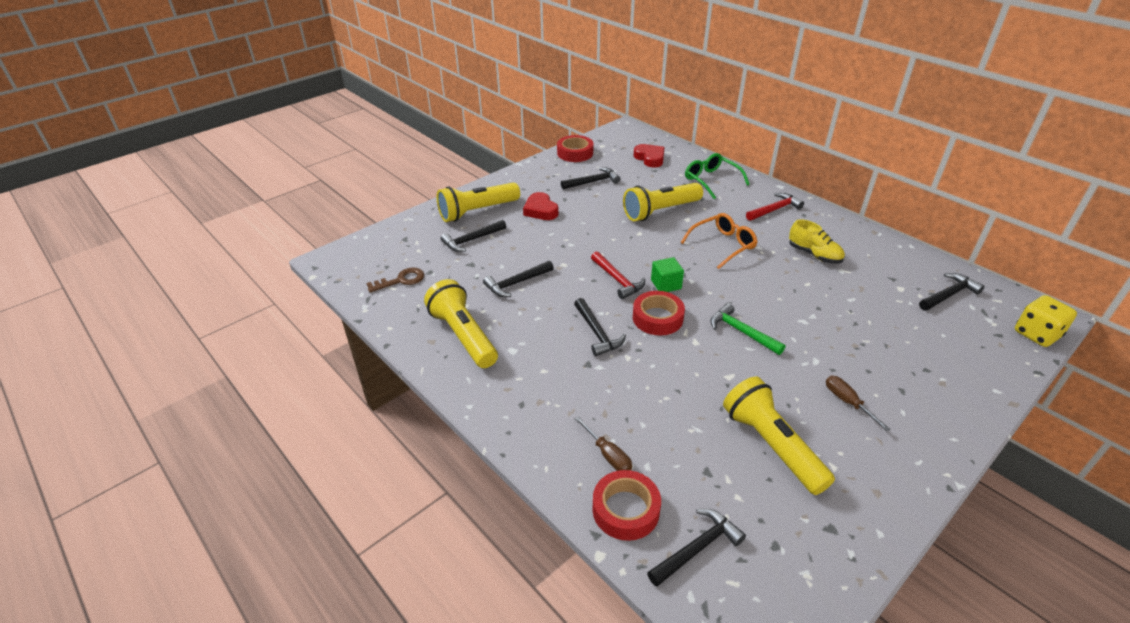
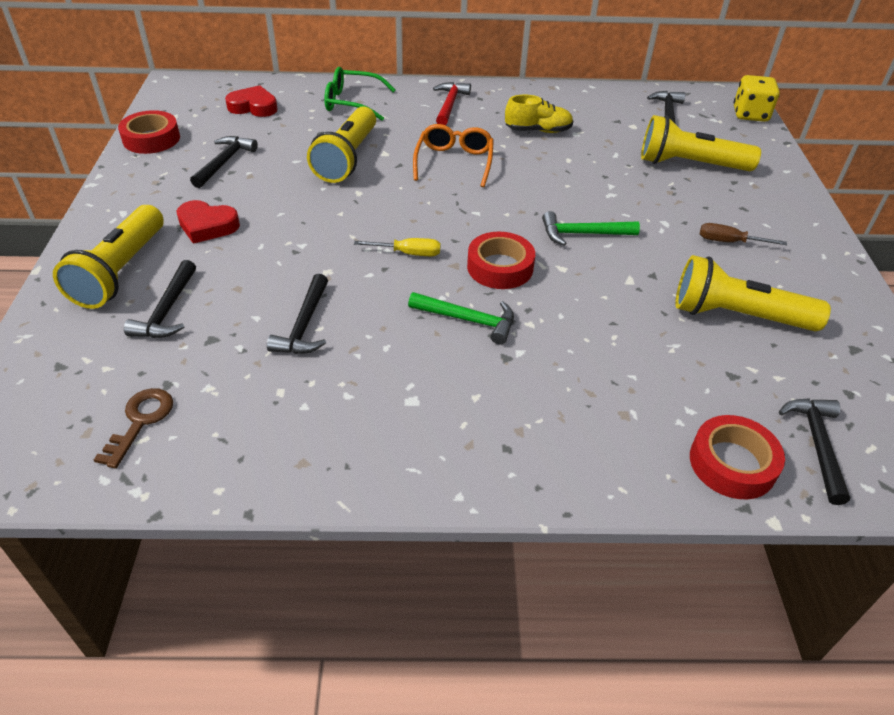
camera: 50 degrees left, 5 degrees up
(463, 336) = (332, 427): yellow flashlight -> yellow flashlight (690, 165)
(597, 333) = (468, 320): black hammer -> green hammer
(608, 455) = (649, 428): brown screwdriver -> none
(617, 280) = (408, 253): red hammer -> yellow screwdriver
(666, 284) = (459, 230): green cube -> none

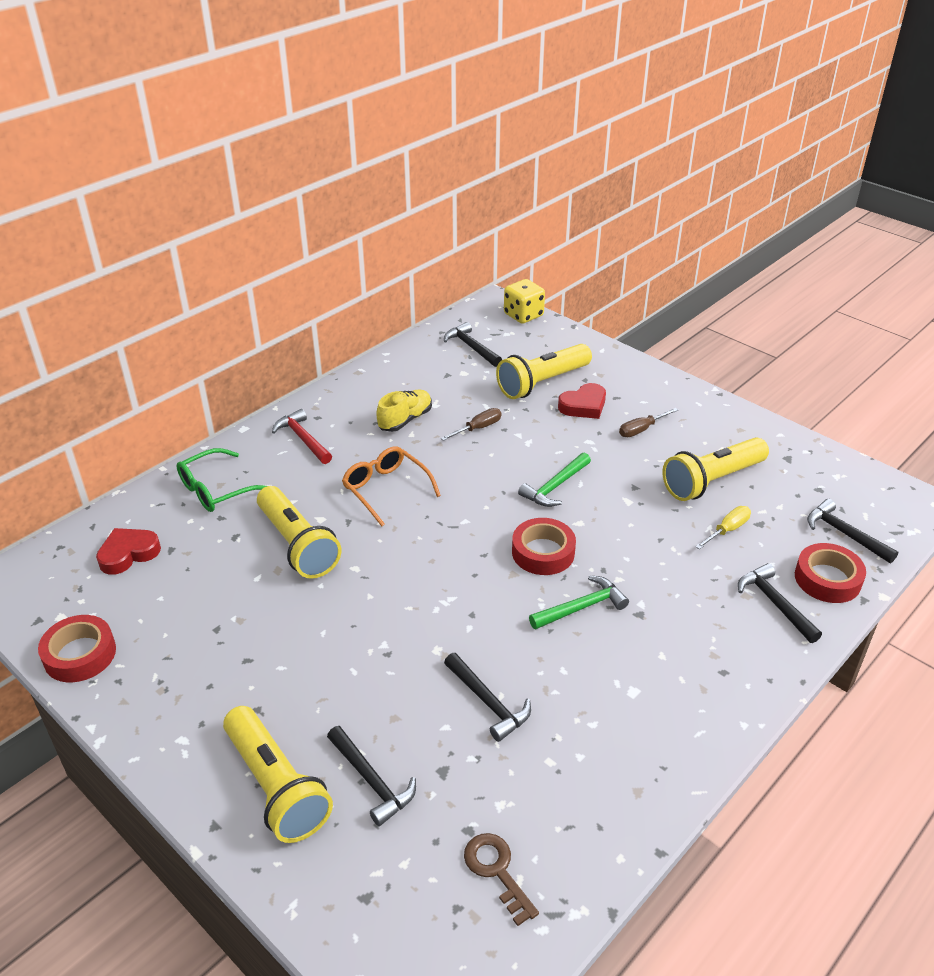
camera: 45 degrees left, 5 degrees down
(207, 226) = (281, 690): red heart -> red heart (583, 406)
(224, 162) = (195, 625): black hammer -> black hammer (775, 603)
(408, 253) = (469, 589): yellow screwdriver -> yellow screwdriver (727, 530)
(584, 164) = (478, 428): none -> brown screwdriver

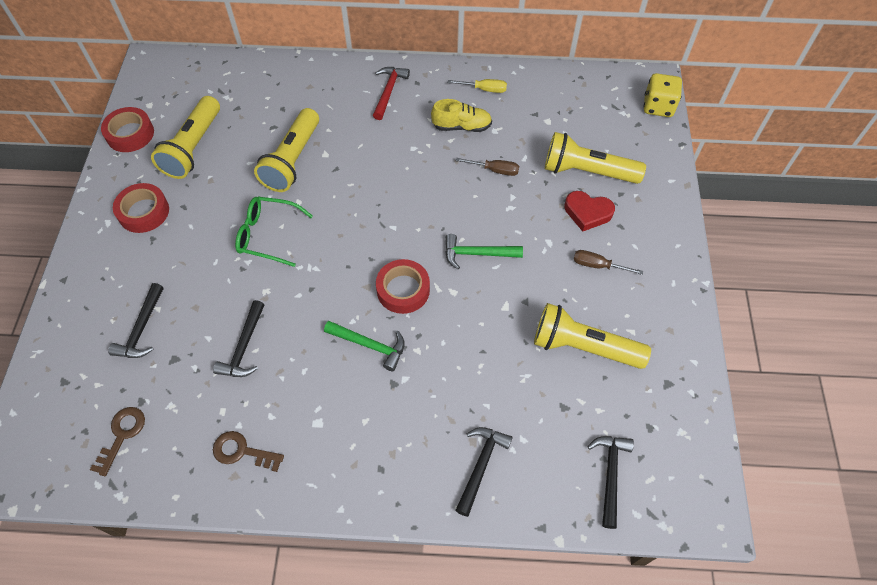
camera: 50 degrees right, 20 degrees up
(128, 554) = (217, 93): red heart -> none
(216, 489) = (303, 88): green glasses -> green glasses (268, 235)
(277, 786) = (107, 287): yellow flashlight -> yellow flashlight (193, 148)
(386, 489) = (383, 166): orange glasses -> none
(471, 347) = (582, 105): black hammer -> none
(614, 769) = (242, 451): none -> brown key
(727, 530) = (534, 389): yellow screwdriver -> yellow screwdriver (484, 89)
(827, 579) = (542, 489): red tape -> red tape (144, 212)

